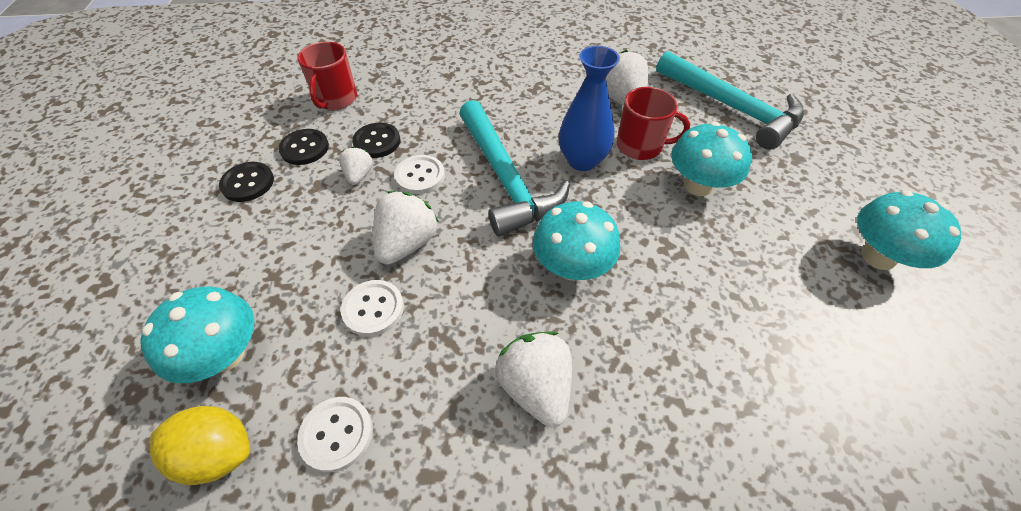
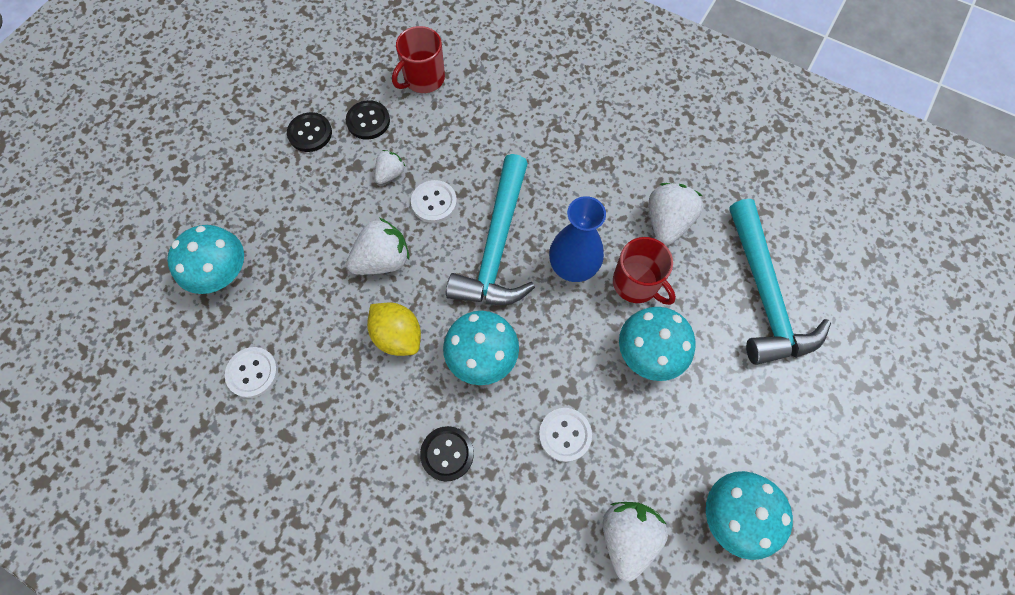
camera: 35 degrees right, 15 degrees up
(218, 453) = (186, 339): yellow lemon -> yellow lemon (398, 336)
(373, 309) = (326, 299): white button -> white button (565, 435)
(377, 142) = (425, 146): black button -> black button (447, 454)
(535, 387) = (386, 427): white strawberry -> white strawberry (627, 536)

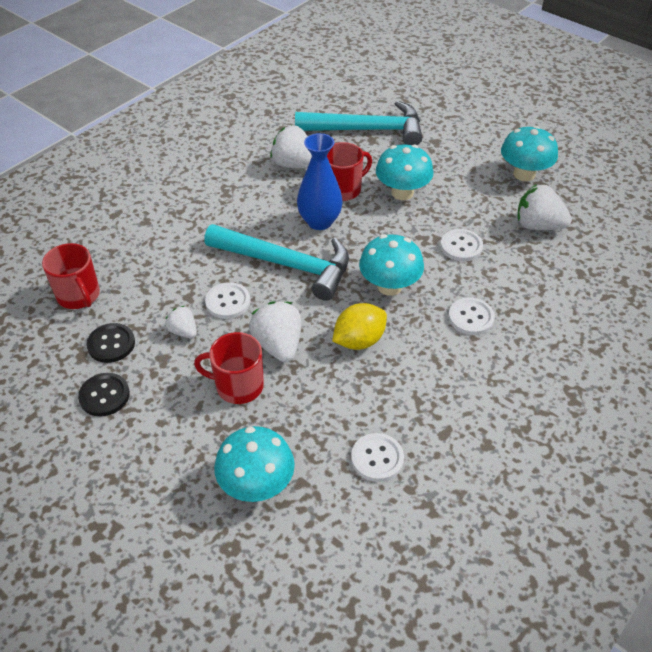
camera: 80 degrees left, 20 degrees down
(329, 235) = (238, 386): none -> red mug
(447, 454) = (471, 317): black button -> white button

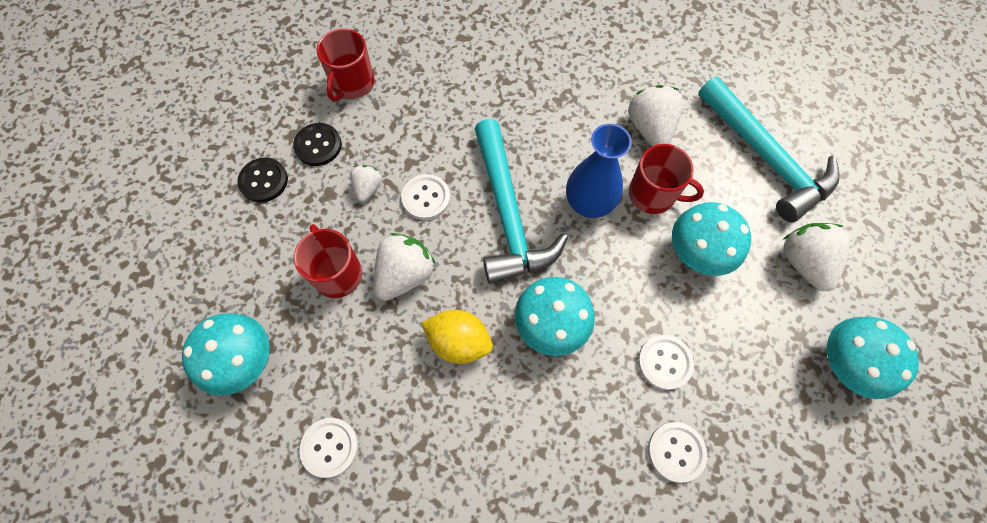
camera: 55 degrees right, 20 degrees up
(471, 317) = (567, 433): white button -> white button (676, 452)
(538, 225) = (769, 429): white strawberry -> white strawberry (804, 262)

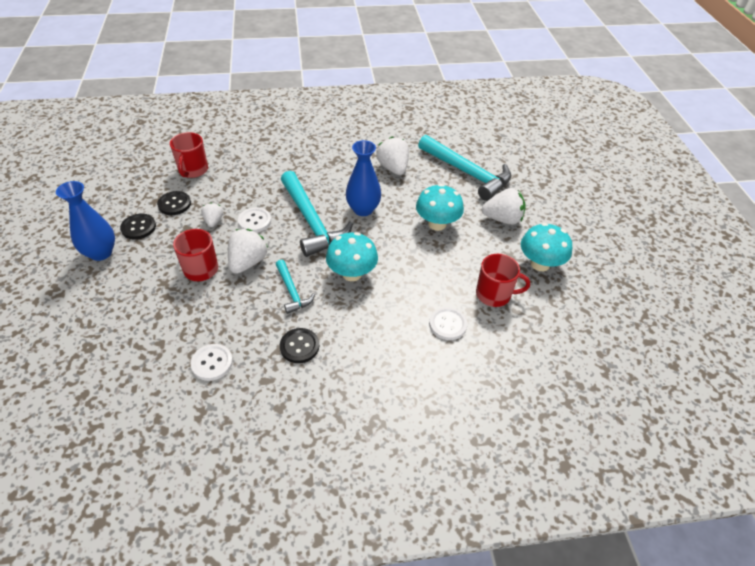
camera: 15 degrees left, 20 degrees down
(208, 218) = (101, 253): none -> blue vase
(244, 361) = (140, 326): turquoise mushroom -> none
(453, 445) = (299, 346): none -> black button
(459, 342) = (292, 291): yellow lemon -> turquoise hammer
(653, 194) = (403, 199): red mug -> red mug (494, 294)
(664, 362) = (429, 281): white button -> none
(804, 262) = (502, 219): white strawberry -> white strawberry turned 120 degrees clockwise

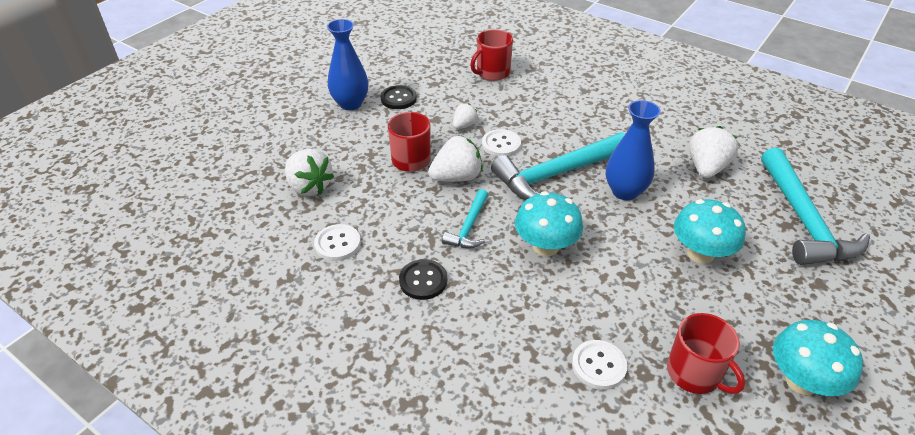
camera: 45 degrees right, 5 degrees down
(174, 204) = (446, 94): black button -> none
(312, 222) = (556, 174): turquoise hammer -> turquoise hammer turned 45 degrees clockwise
(502, 219) = (800, 297): white strawberry -> white strawberry (309, 186)

